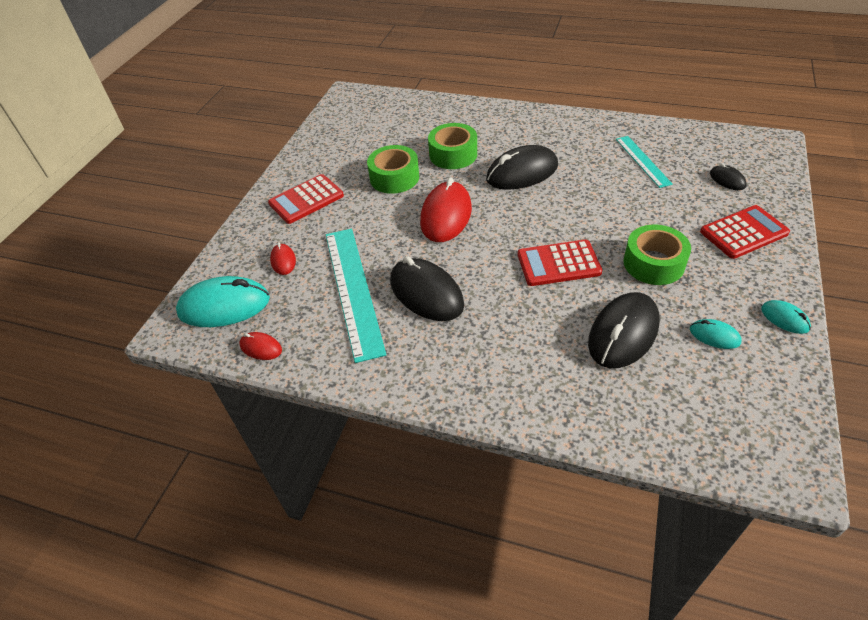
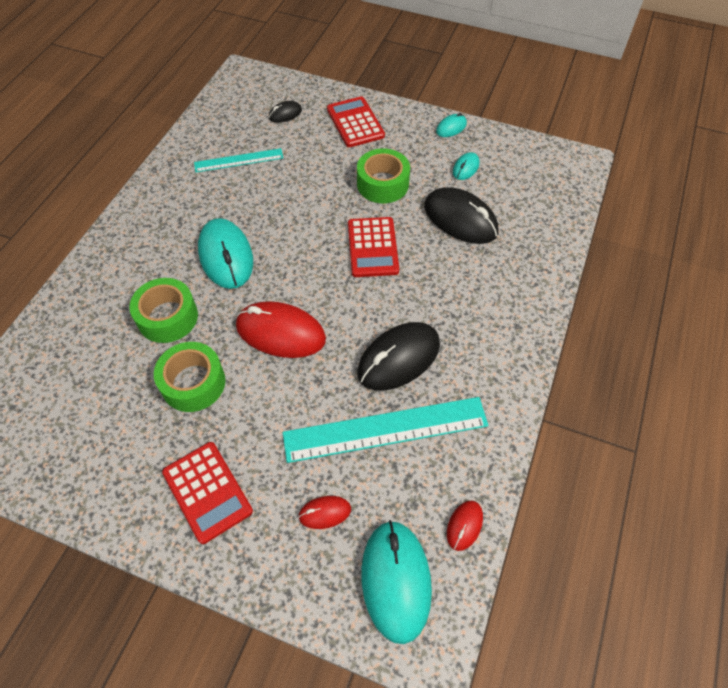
camera: 90 degrees left, 10 degrees up
(522, 173) = (226, 256): black mouse -> turquoise mouse

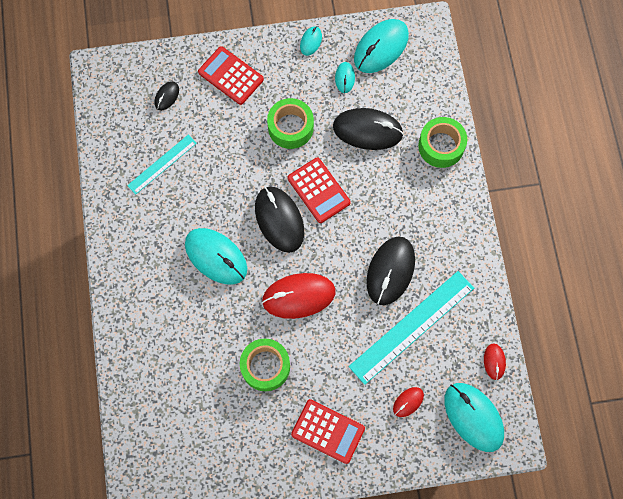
camera: 30 degrees left, 15 degrees up
(167, 317) = (210, 329): green tape -> green tape (441, 146)
(313, 254) = (279, 220): none -> black mouse
(519, 159) = (381, 47): none -> turquoise mouse

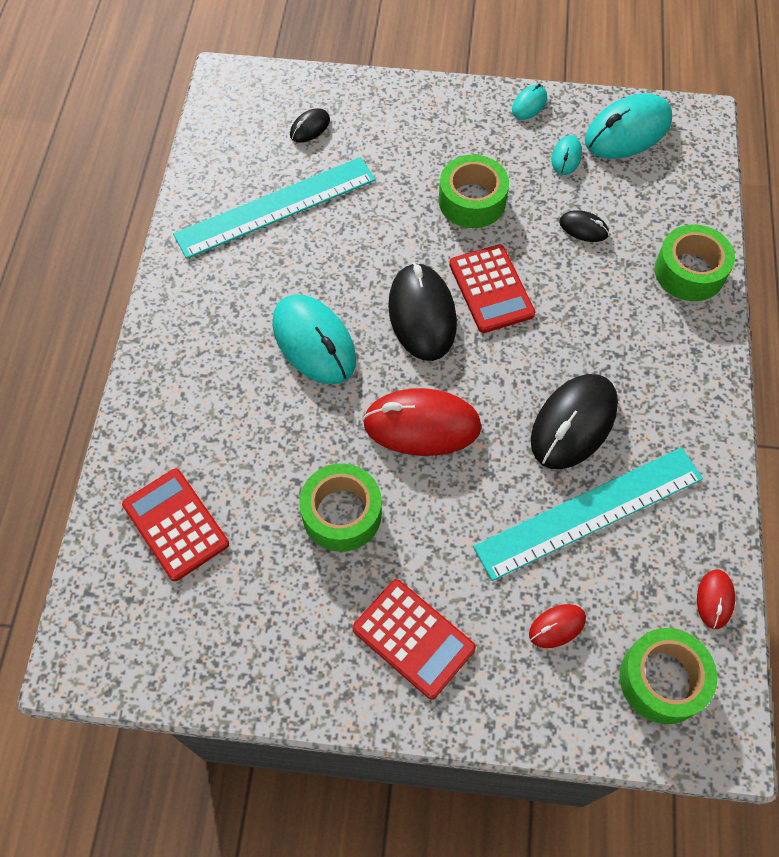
camera: 15 degrees right, 10 degrees down
(162, 164) = (275, 207): turquoise ruler -> turquoise ruler, size x1.77
(231, 76) = (405, 122): red calculator -> red calculator (176, 524)
(367, 130) = (583, 228): black mouse -> black mouse, size x0.48
(473, 417) = (662, 679): turquoise mouse -> green tape

